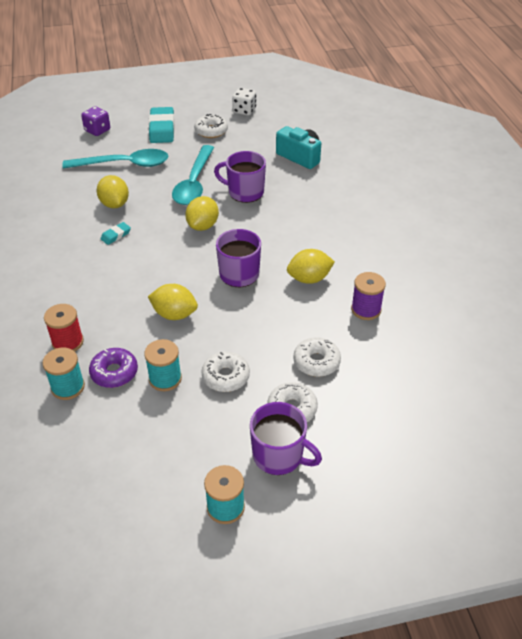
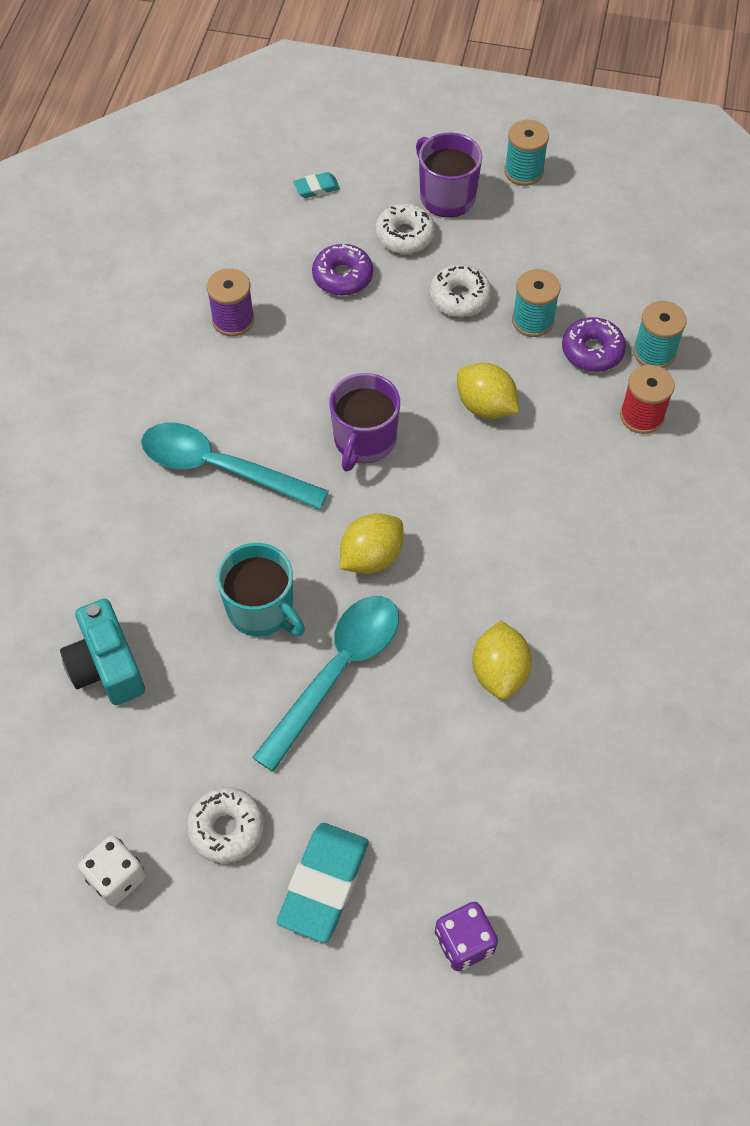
camera: 155 degrees left, 15 degrees up
(116, 235) = (520, 592): turquoise eraser -> turquoise eraser (316, 188)
(124, 164) = (446, 786): turquoise spoon -> turquoise spoon (220, 468)
(245, 192) = (262, 609): purple mug -> turquoise mug
(309, 279) = (272, 394): yellow lemon -> none
(316, 362) = (342, 276): white donut -> purple donut

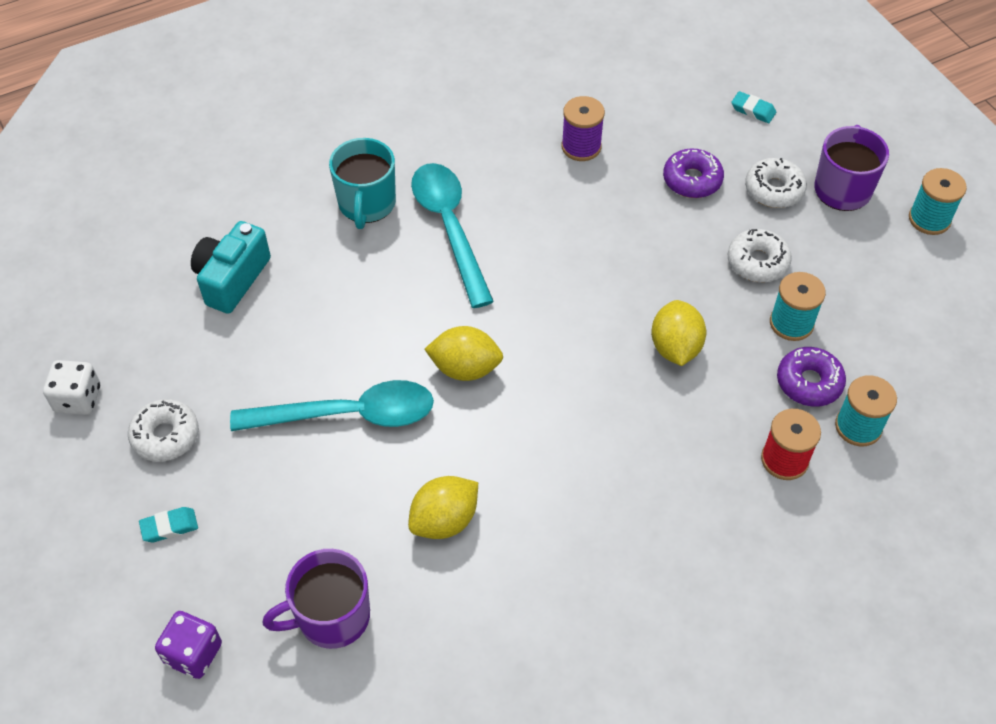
camera: 50 degrees right, 5 degrees down
(262, 609) = (357, 333): turquoise mug -> turquoise mug (367, 204)
(324, 884) = (169, 527): turquoise eraser -> turquoise eraser, size x0.49
(364, 440) = (561, 294): purple mug -> purple mug (332, 617)

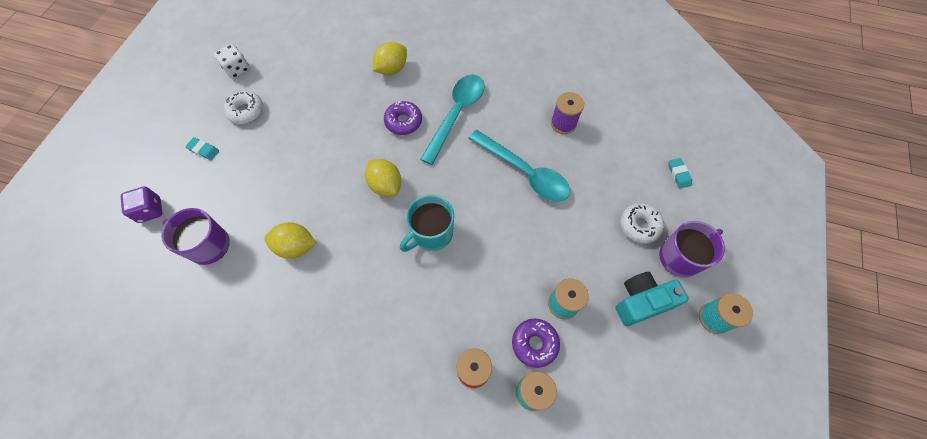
camera: 45 degrees right, 10 degrees up
(232, 279) = (345, 65): turquoise camera -> turquoise camera (641, 302)
(348, 415) = (317, 163): turquoise spoon -> turquoise spoon (524, 172)
(367, 204) = (435, 75): turquoise mug -> turquoise mug (431, 234)
(675, 347) = (489, 262): yellow lemon -> yellow lemon (391, 69)
(692, 180) = (600, 184): purple donut -> purple donut (403, 122)
(757, 262) = (584, 256): white donut -> none

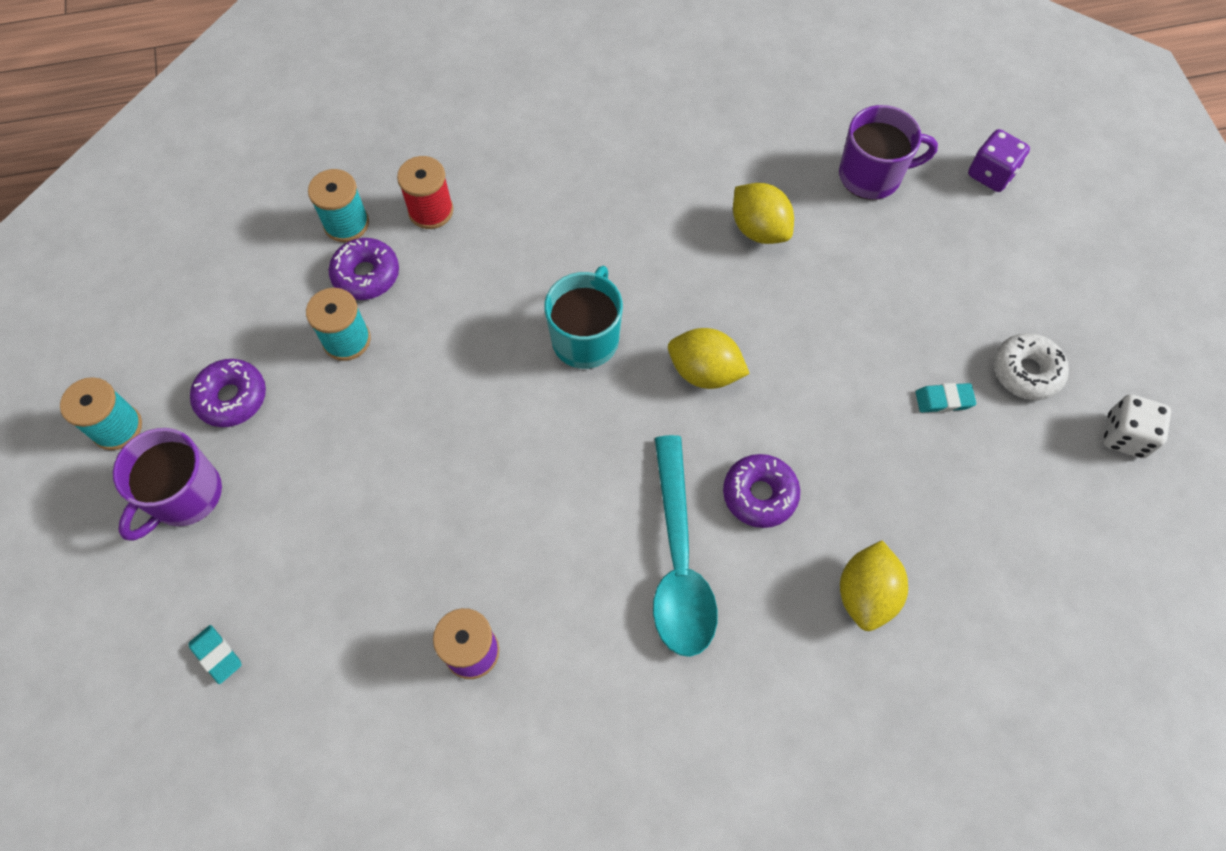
camera: 150 degrees right, 0 degrees up
(204, 150) = (1017, 281): turquoise eraser -> turquoise eraser (944, 400)
(296, 246) = (759, 229): yellow lemon -> yellow lemon turned 75 degrees clockwise
(524, 172) = (497, 511): turquoise spoon -> none
(639, 225) = (265, 515): white donut -> none
(641, 302) = (232, 398): turquoise camera -> purple donut

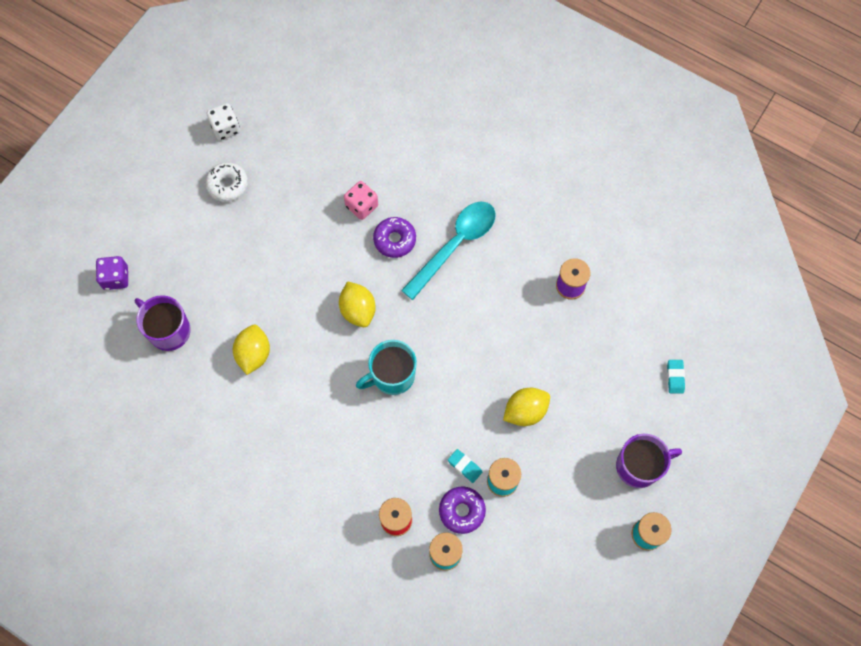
camera: 135 degrees left, 5 degrees up
(232, 398) = (581, 500): purple donut -> none
(849, 499) = (362, 206): none -> pink dice
(866, 594) = (397, 169): yellow lemon -> yellow lemon (525, 411)
(944, 400) = (275, 206): turquoise eraser -> turquoise eraser (464, 466)

